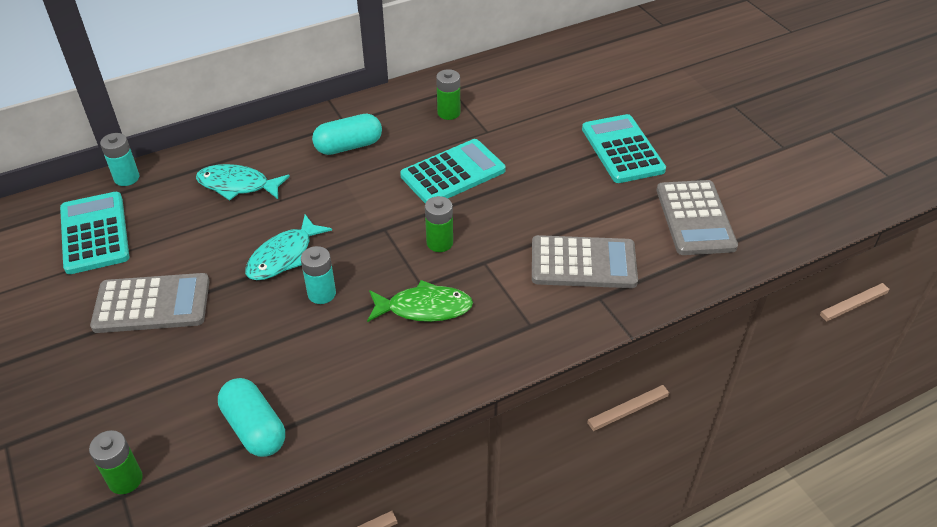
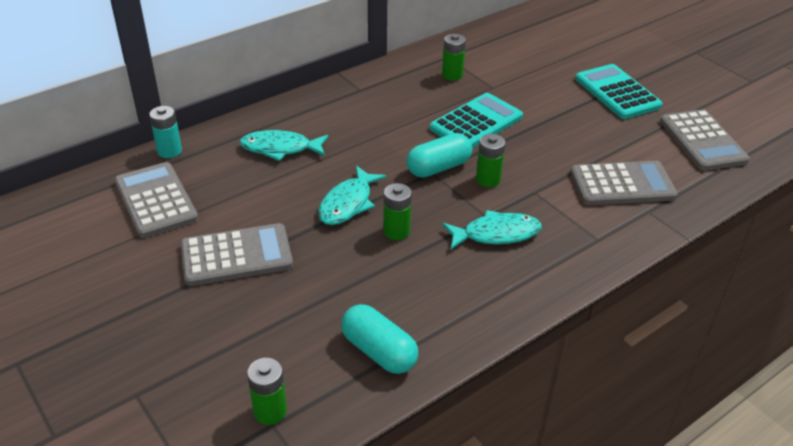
camera: 10 degrees left, 5 degrees down
(95, 233) = (156, 200): turquoise calculator -> grey calculator
(321, 294) = (396, 231): turquoise battery -> green battery
(348, 146) = (372, 108): turquoise capsule -> turquoise capsule (438, 167)
(424, 308) = (496, 234): green fish -> turquoise fish

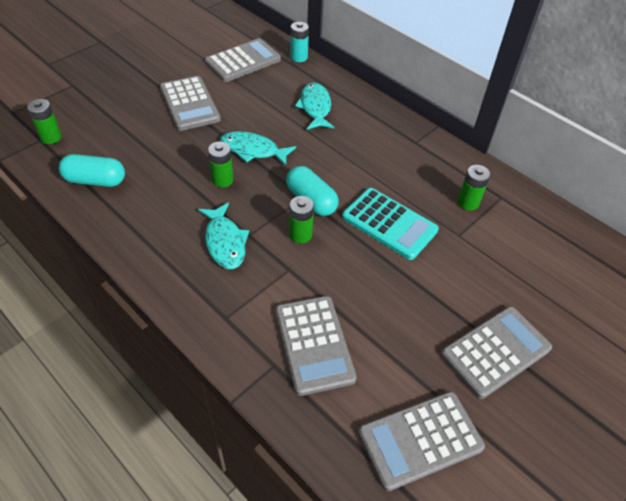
camera: 80 degrees right, 10 degrees up
(379, 351) = (95, 181): turquoise capsule -> turquoise capsule turned 60 degrees clockwise
(617, 92) = (495, 351): turquoise calculator -> grey calculator

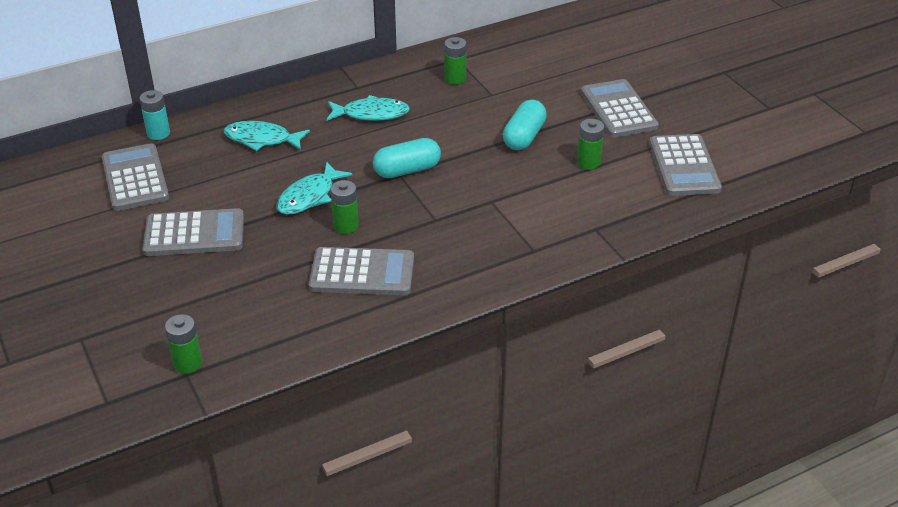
camera: 70 degrees left, 10 degrees down
(95, 181) = (295, 326): turquoise capsule -> turquoise capsule (524, 137)
(225, 242) = (438, 237): turquoise fish -> turquoise fish (371, 114)
(300, 234) = (450, 186): green battery -> green battery (588, 163)
(314, 344) = (581, 202): grey calculator -> grey calculator (362, 273)
(389, 224) = (461, 129): turquoise calculator -> none

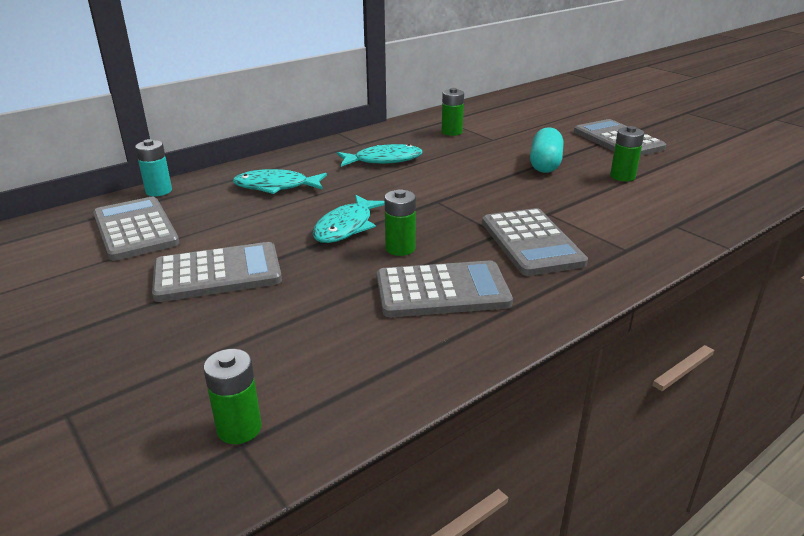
camera: 10 degrees left, 10 degrees down
(407, 170) = (443, 197): turquoise capsule -> none
(684, 166) = (715, 171): grey calculator -> grey calculator (531, 243)

